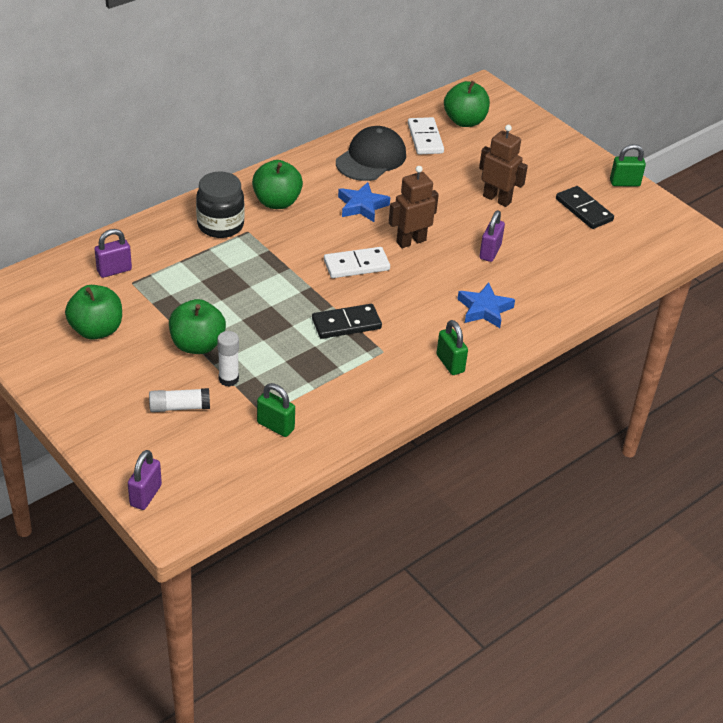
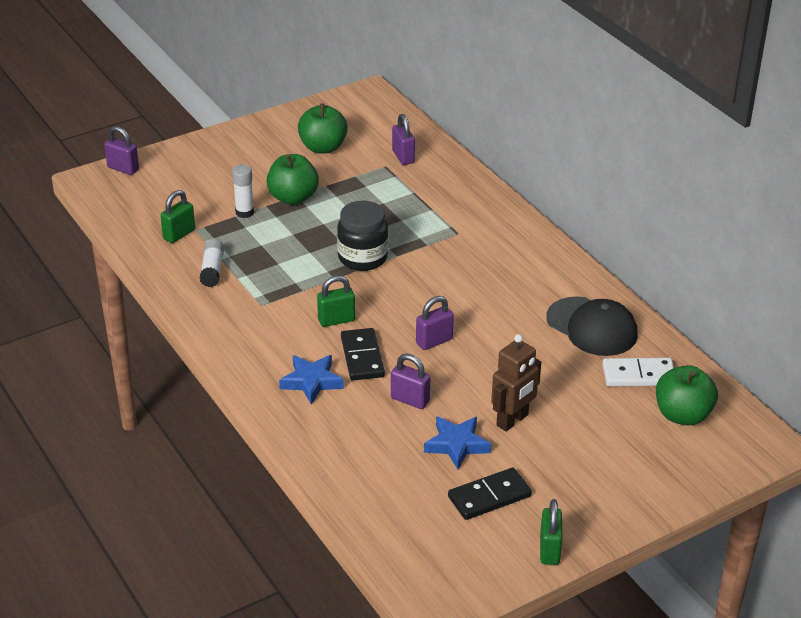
camera: 100 degrees right, 5 degrees down
(179, 407) = (216, 186): white glue stick -> white glue stick (212, 270)
(220, 225) = (468, 217): black jar -> black jar (362, 258)
(277, 202) = (506, 254): green apple -> none
(346, 324) = (306, 285): black domino -> black domino (362, 357)
(356, 265) = (396, 299): white domino -> none
(362, 206) = (499, 312): blue star -> blue star (456, 445)
(411, 241) = (434, 341): brown robot -> purple padlock
(450, 363) = (233, 346): green padlock -> green padlock (336, 320)

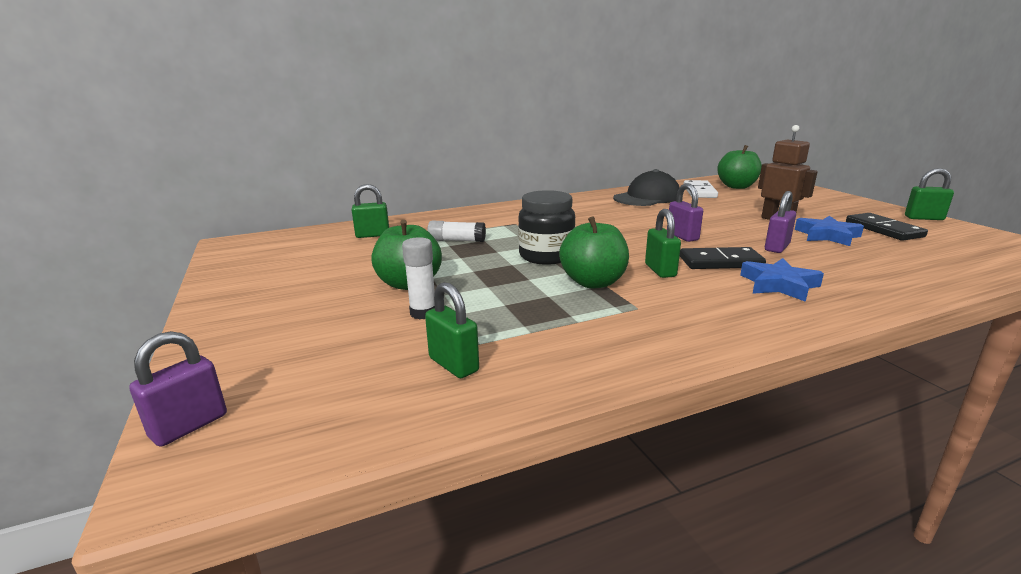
camera: 80 degrees left, 15 degrees down
(212, 270) = (557, 338): white glue stick -> white glue stick (457, 240)
(323, 147) = (315, 266): green apple -> green apple (593, 282)
(403, 157) = (373, 235): purple padlock -> green padlock

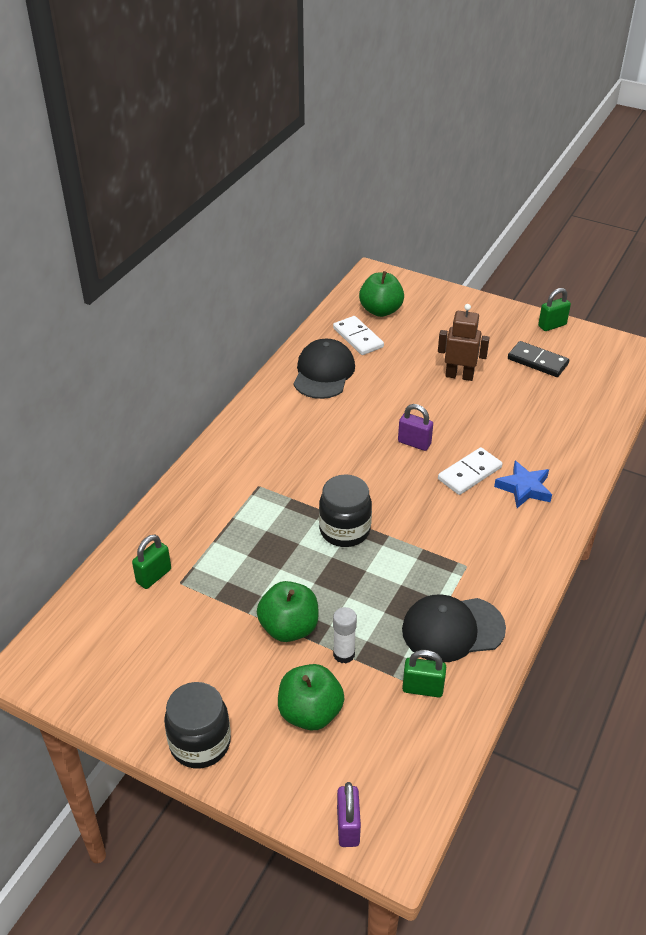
camera: 40 degrees left, 20 degrees up
(226, 311) = (200, 743): none -> black jar
(457, 240) = (244, 544): white glue stick -> none
(556, 339) = (452, 629): none -> black cap
(593, 282) = (413, 550): green apple -> green apple (310, 713)
(660, 270) = (441, 508): green padlock -> none
(720, 262) = (469, 473): black domino -> white domino
(777, 247) = (489, 429): purple padlock -> none
(827, 236) = (509, 391): blue star -> none

